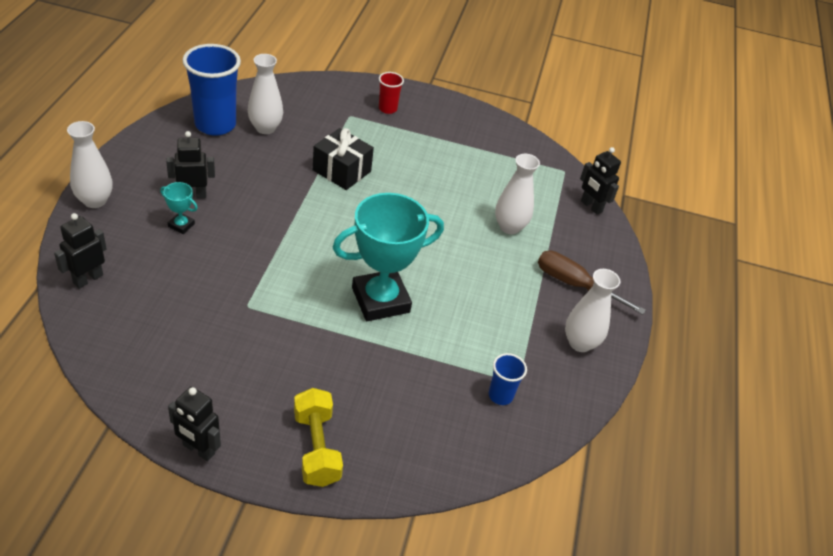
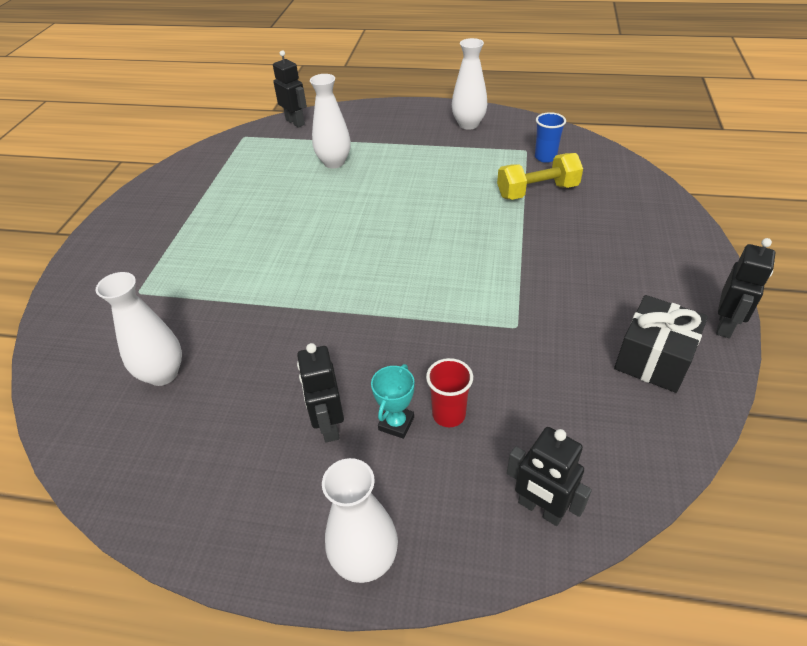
camera: 85 degrees left, 0 degrees up
(215, 124) = (151, 438): blue cup -> none
(316, 448) = (666, 247): yellow dumbbell -> yellow dumbbell (537, 191)
(342, 171) = (257, 284): black gift -> black gift (653, 358)
(380, 300) = (465, 230): turquoise trophy -> none
(387, 109) = (125, 260): red cup -> red cup (448, 414)
(575, 285) = (402, 128): brown screwdriver -> none
(591, 206) = (295, 122): black robot -> black robot turned 90 degrees counterclockwise

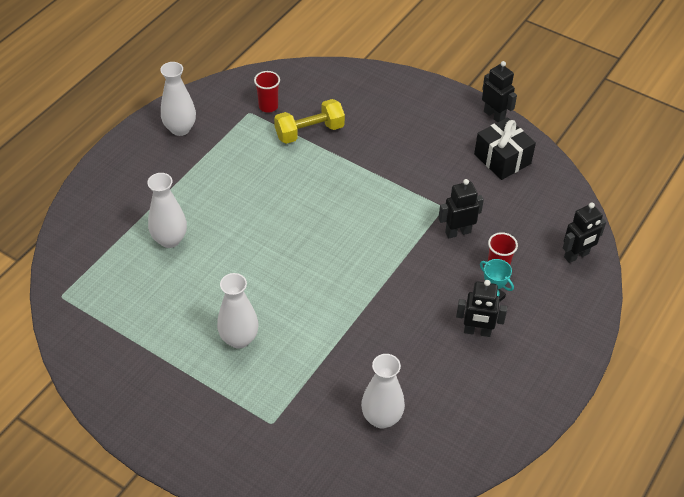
camera: 70 degrees left, 5 degrees up
(295, 122) = (68, 247): black robot -> black robot (458, 232)
(365, 560) = (576, 341): white vase -> white vase (239, 339)
(537, 191) = (309, 132): yellow dumbbell -> yellow dumbbell turned 60 degrees clockwise
(545, 157) = (268, 106): blue cup -> red cup

